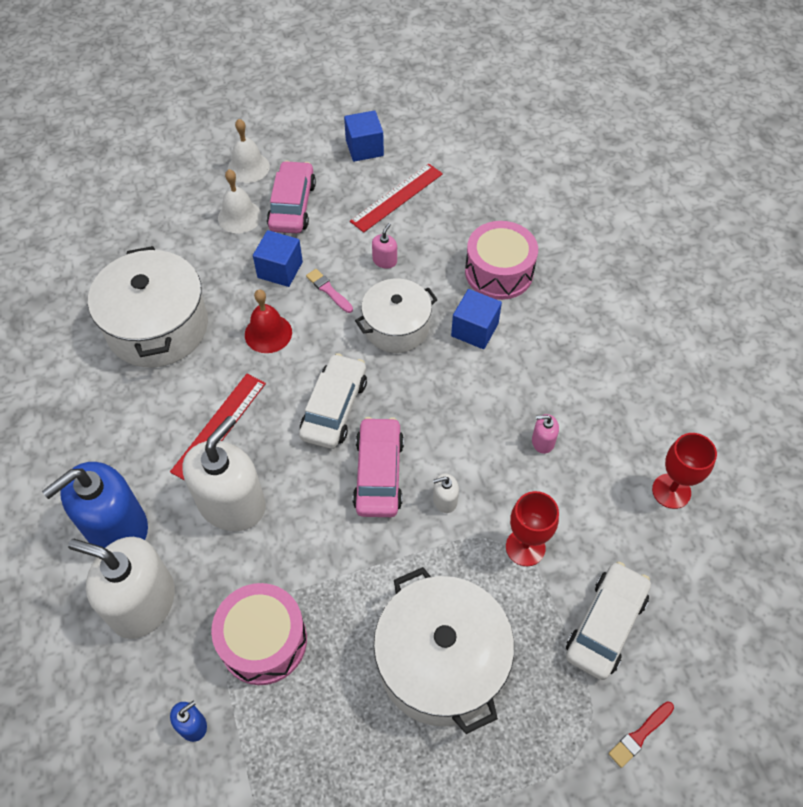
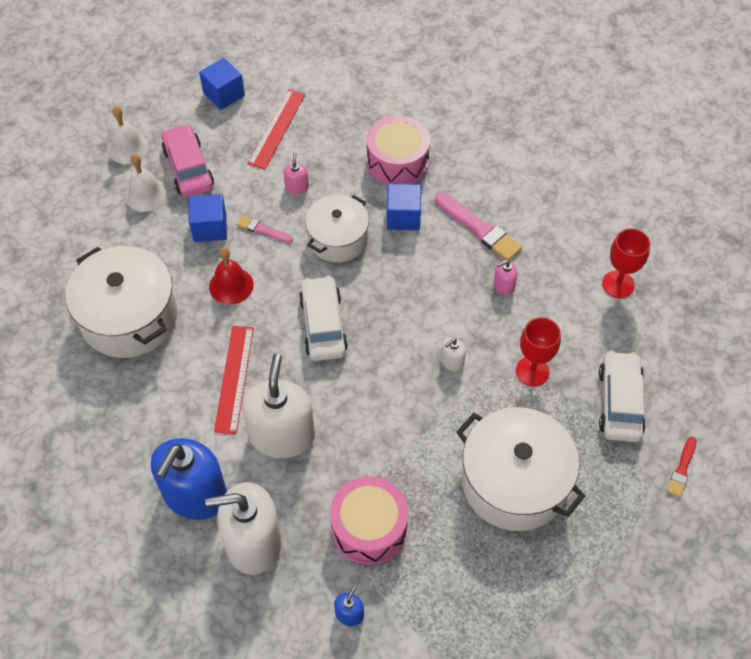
camera: 25 degrees left, 0 degrees up
(379, 473) = (388, 362): pink car -> none
(548, 372) = (479, 229): none -> pink brush

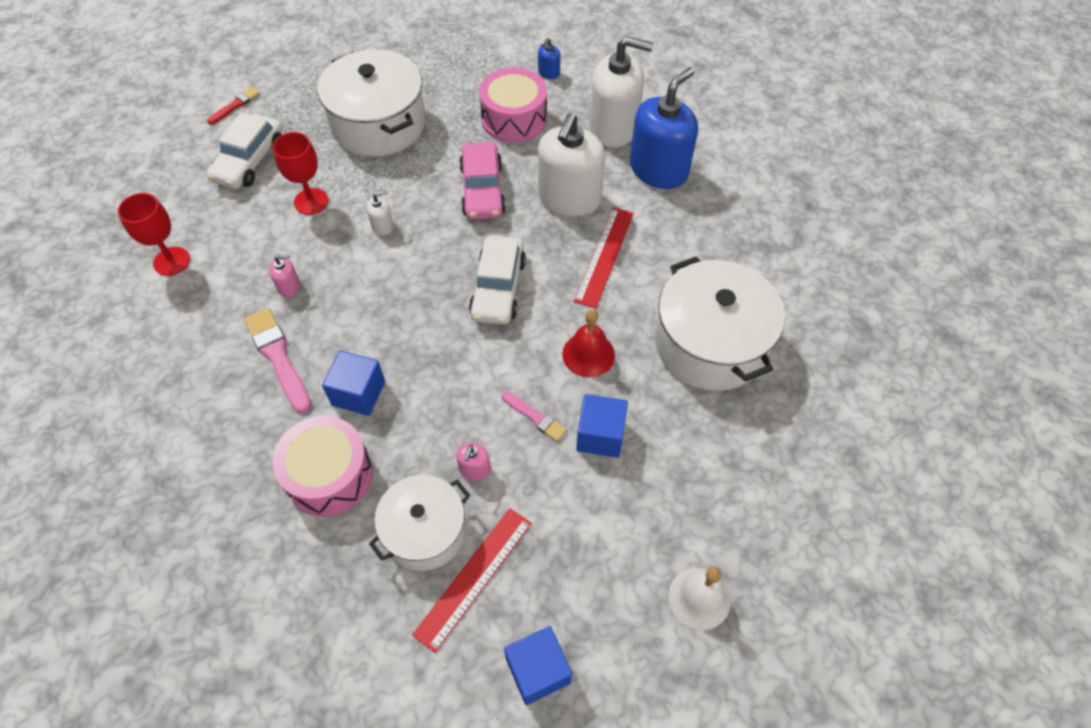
camera: 165 degrees left, 0 degrees up
(146, 194) = (678, 507): white bell -> none
(188, 168) = (614, 537): pink car -> pink car (482, 190)
(337, 239) = (448, 383): white pot -> white pot (425, 531)

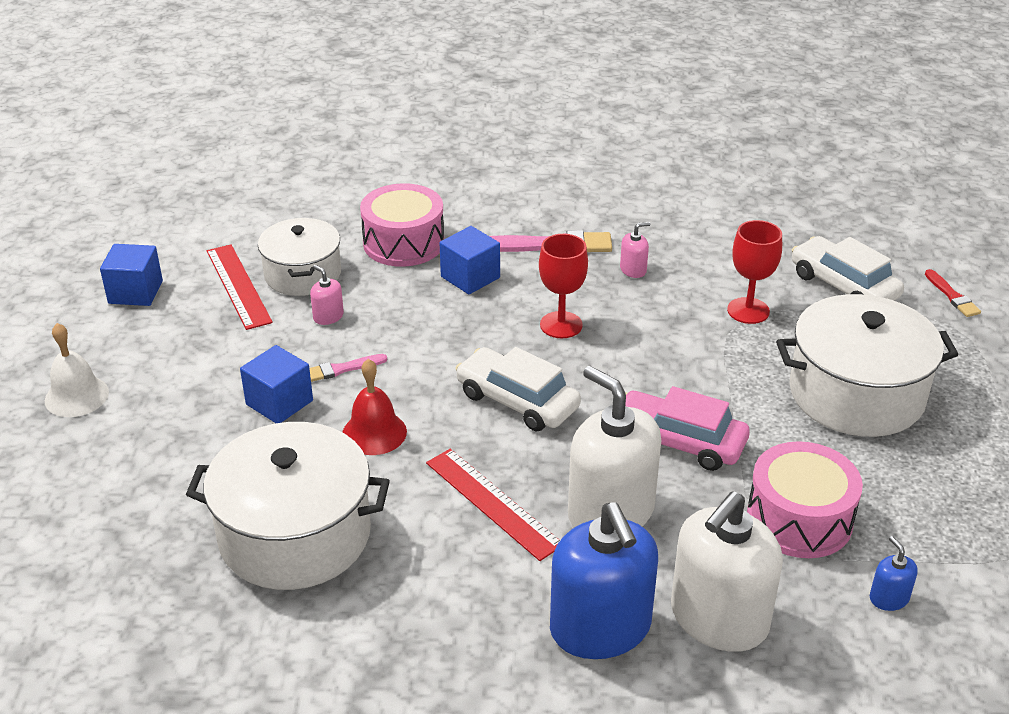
camera: 120 degrees right, 20 degrees down
(171, 261) = (720, 214): red goblet -> red goblet (561, 325)
(289, 287) = (633, 270): pink soap dispenser -> pink soap dispenser turned 135 degrees counterclockwise
(382, 226) = (674, 348): white soap dispenser -> none

